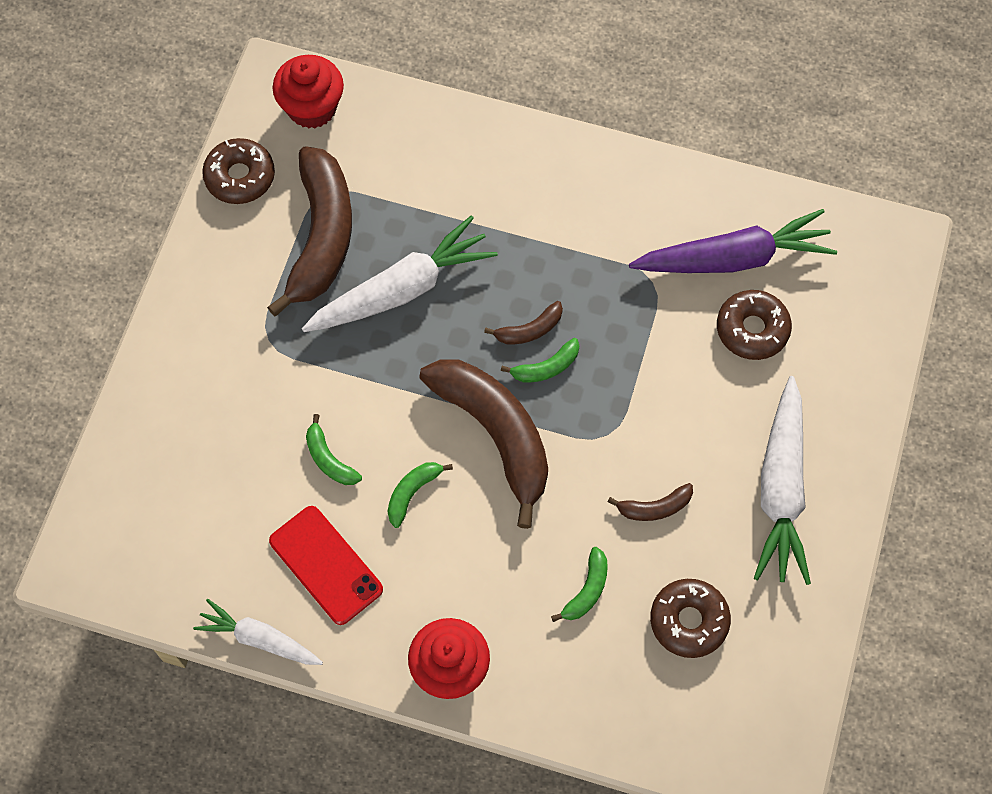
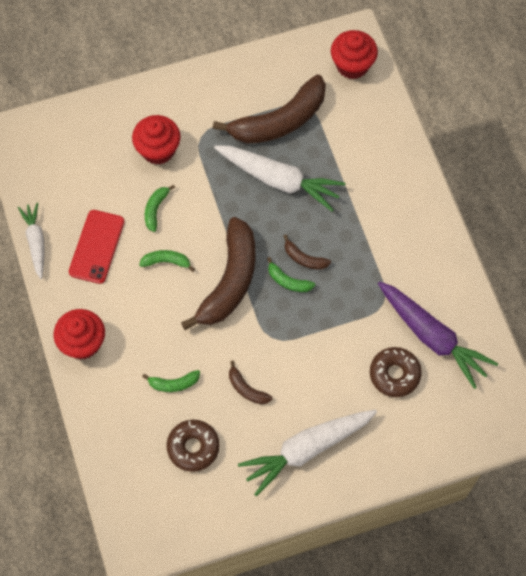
camera: 55 degrees right, 0 degrees up
(240, 177) = (283, 59): brown donut -> none
(246, 403) = (158, 150): none -> red cupcake

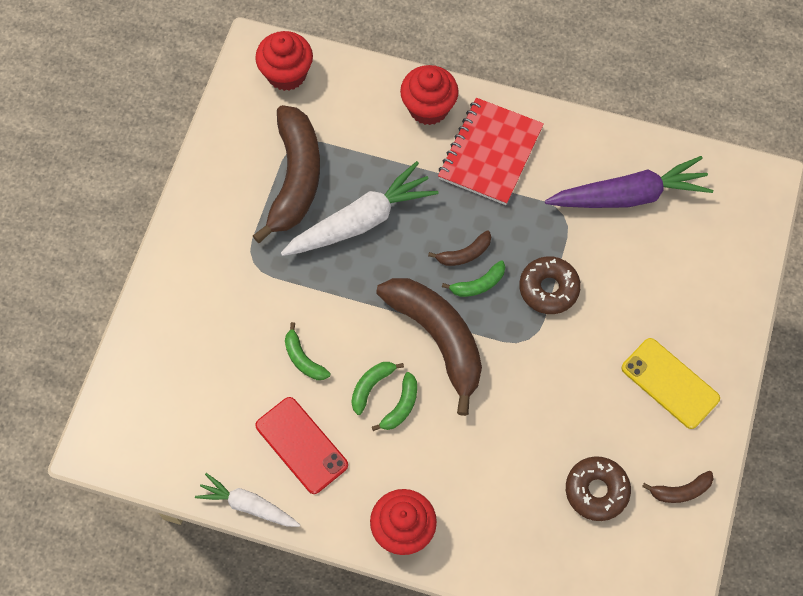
camera: 55 degrees left, 0 degrees up
(158, 150) = (236, 313): red cupcake -> red cupcake (428, 108)
(173, 384) = (513, 466): green banana -> green banana (401, 406)
(246, 389) = (567, 398): brown banana -> brown banana (680, 491)
(307, 449) = (670, 383): white carrot -> yellow phone
(394, 227) = (490, 153): none -> red notebook
(394, 374) = (644, 253): brown donut -> brown donut (548, 289)

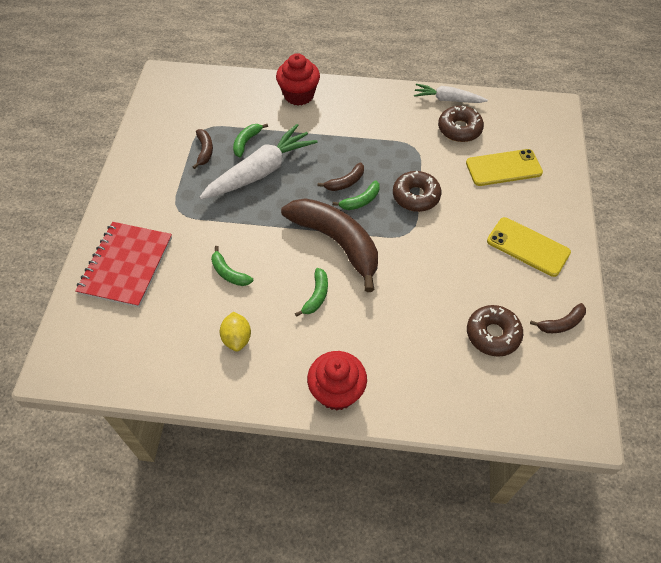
camera: 10 degrees left, 10 degrees down
(248, 505) = (197, 394): white carrot -> white carrot (448, 99)
(286, 74) = (189, 88): red cupcake -> none
(295, 178) = (205, 151): brown banana -> brown banana, size x0.43
(301, 445) = (237, 338): red phone -> yellow lemon
(371, 386) = (289, 284): green banana -> green banana (246, 142)
(490, 153) = (350, 116): red notebook -> red notebook (126, 265)
(628, 195) = (459, 129): purple carrot -> brown donut
(670, 264) = (503, 168): none -> yellow phone

